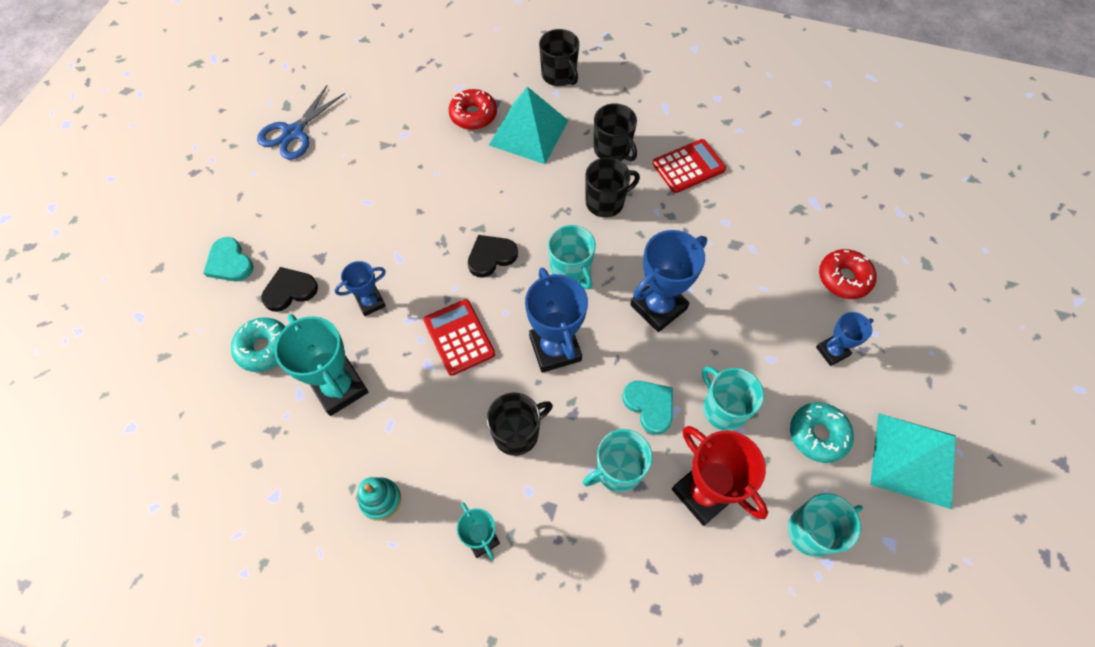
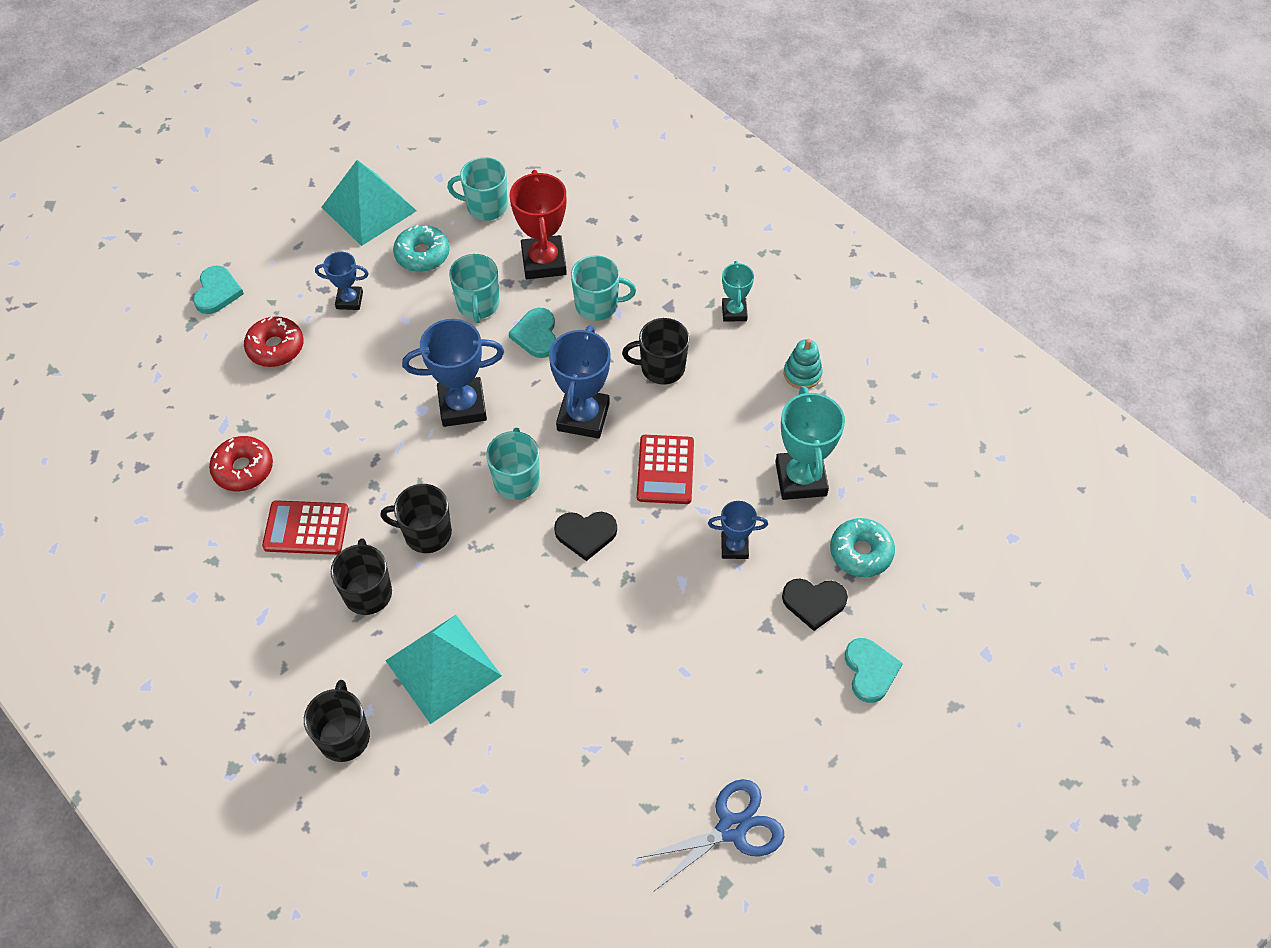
camera: 150 degrees left, 5 degrees down
(473, 115) = (491, 731): red donut -> red donut (243, 469)
(939, 300) = (217, 292): none -> turquoise heart

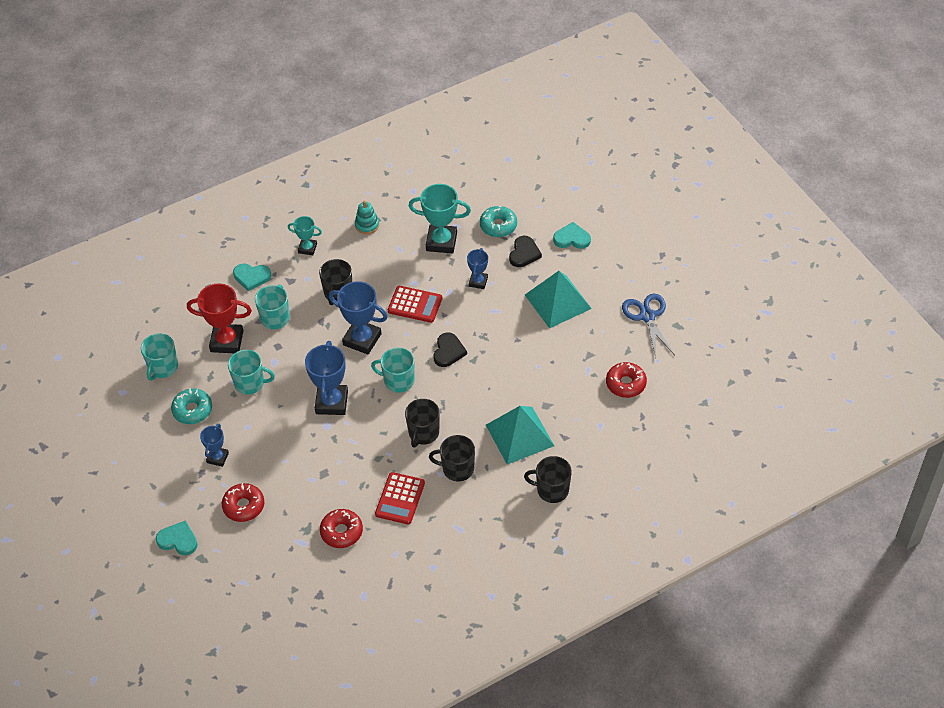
camera: 75 degrees left, 5 degrees down
(368, 209) = (135, 438): turquoise pyramid -> turquoise pyramid (558, 301)
(536, 335) = (288, 354): turquoise heart -> turquoise heart (251, 277)
(576, 816) = (625, 384): none -> red donut

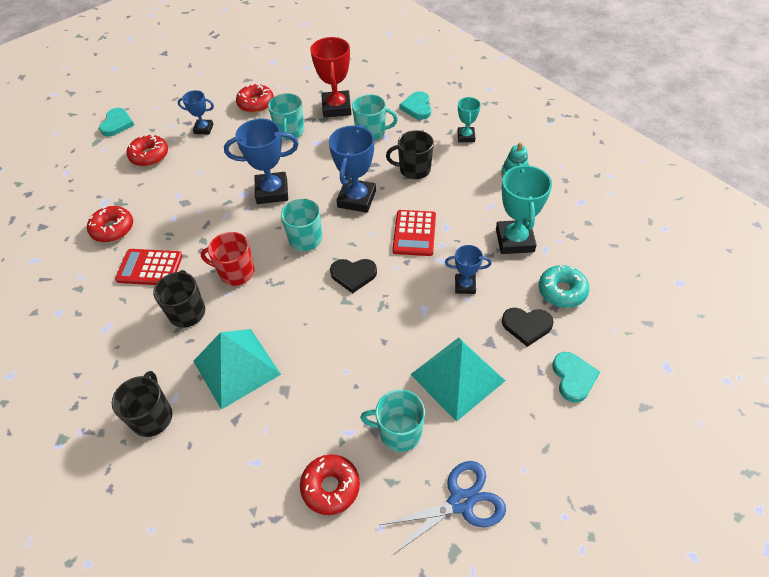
camera: 80 degrees right, 0 degrees up
(163, 367) = (301, 77): turquoise mug -> turquoise mug (399, 432)
(192, 410) = (256, 103): turquoise donut -> red donut
(423, 433) = (236, 272): black mug -> red mug

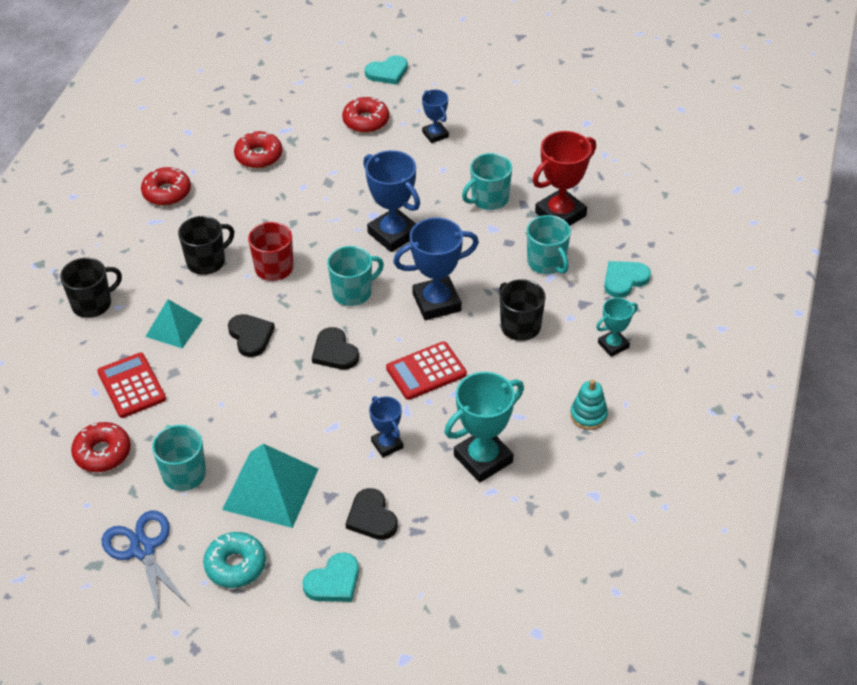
camera: 55 degrees right, 5 degrees down
(150, 268) = (235, 207): red calculator -> red calculator (131, 386)
(236, 367) = (174, 327): turquoise pyramid -> turquoise pyramid, size x0.62
(256, 103) = (508, 149): red donut -> red donut (167, 192)
(292, 319) = (251, 336): none -> black heart
(461, 502) = (143, 549): blue scissors -> blue scissors turned 150 degrees counterclockwise
(562, 291) = (441, 529): turquoise donut -> turquoise donut (235, 565)

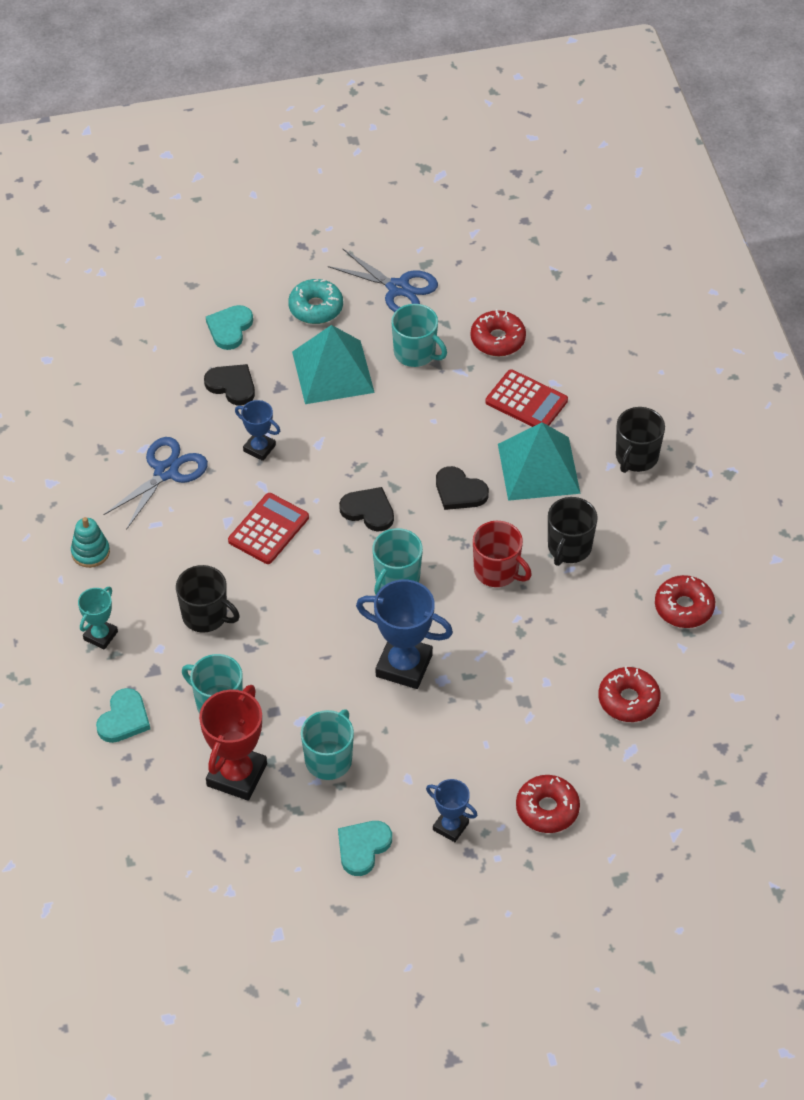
camera: 150 degrees right, 5 degrees up
(174, 327) = (538, 468): turquoise pyramid -> turquoise pyramid, size x1.60
(387, 72) = (579, 903): turquoise heart -> turquoise heart (363, 847)
(436, 302) = (305, 605): blue trophy -> none
(483, 459) = (166, 472): turquoise trophy -> blue scissors

